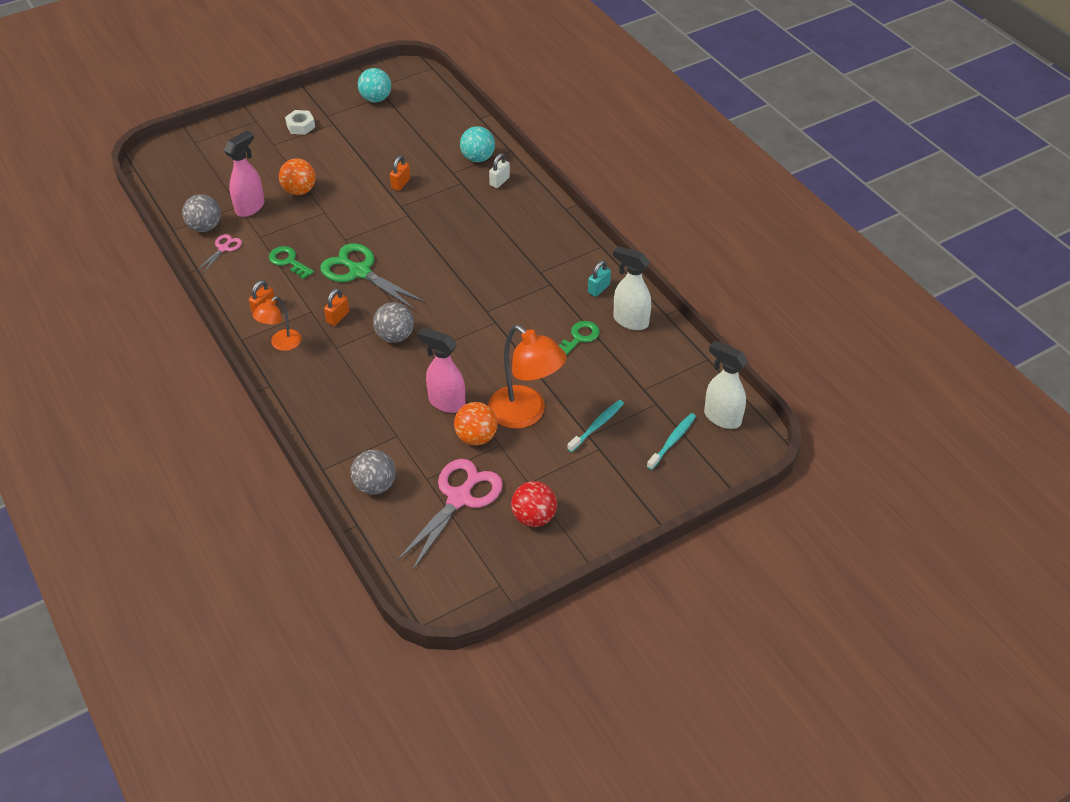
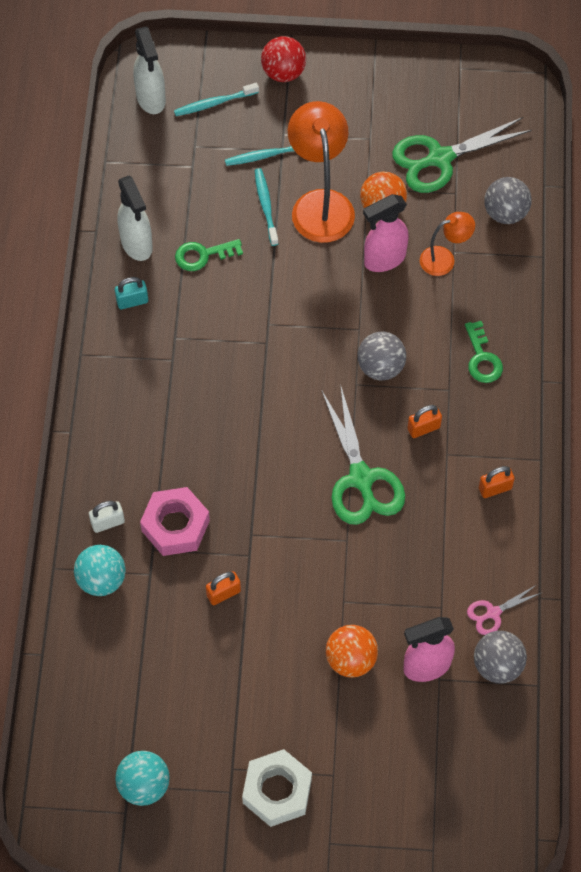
camera: 145 degrees left, 15 degrees up
(281, 344) = (502, 427): orange lamp -> orange lamp (444, 259)
(288, 261) = (430, 544): green key -> green key (482, 358)
(300, 126) = (277, 791): white nut -> white nut, size x1.58
(446, 402) = (384, 259): pink spray bottle -> pink spray bottle turned 90 degrees clockwise
(457, 198) = (175, 526): none -> pink nut
(459, 498) = (440, 158): pink scissors -> green scissors
(534, 517) = (389, 106): red ball -> red ball (283, 72)
(564, 391) = (266, 206): none -> turquoise toothbrush

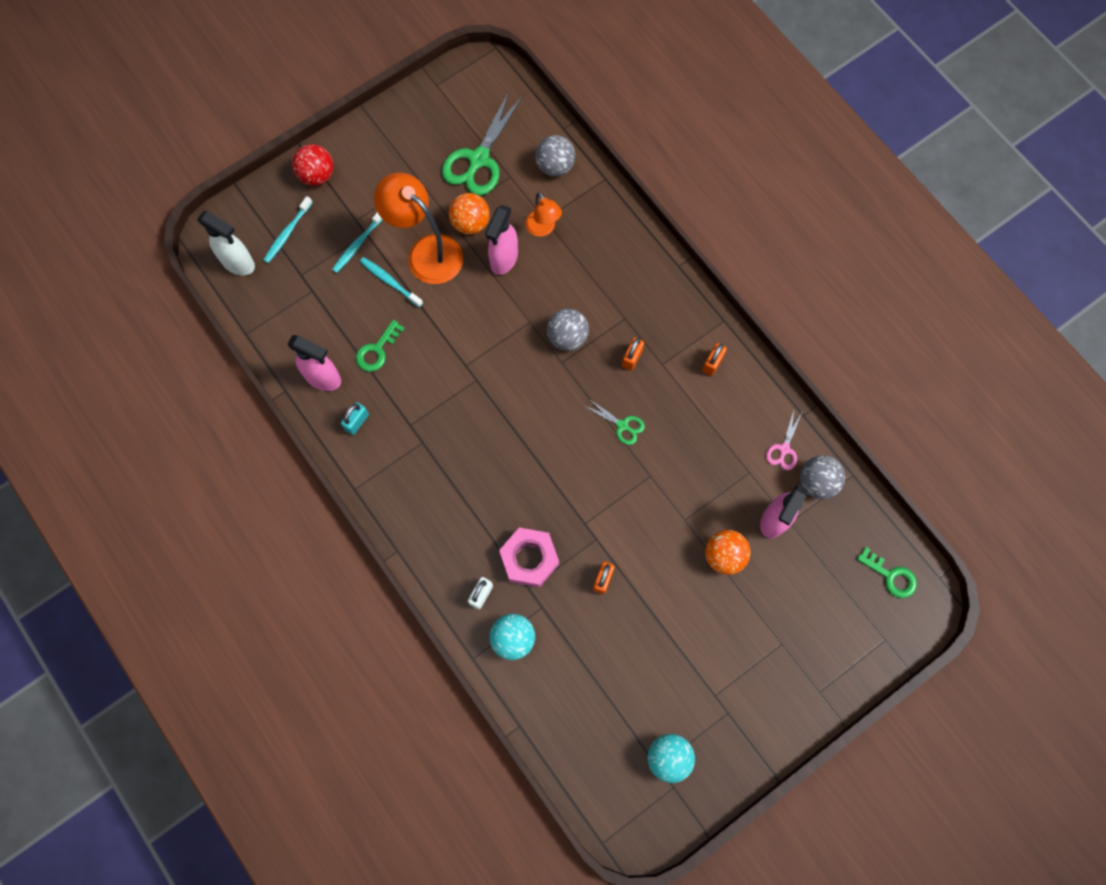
camera: 40 degrees left, 10 degrees up
(137, 244) = (323, 378): white spray bottle -> pink spray bottle
(277, 791) = (756, 686): white nut -> none
(361, 479) = (622, 425): green scissors -> green scissors, size x0.49
(444, 259) = (543, 229): orange lamp -> orange lamp turned 120 degrees clockwise
(482, 358) = (627, 279): green key -> green key (891, 576)

